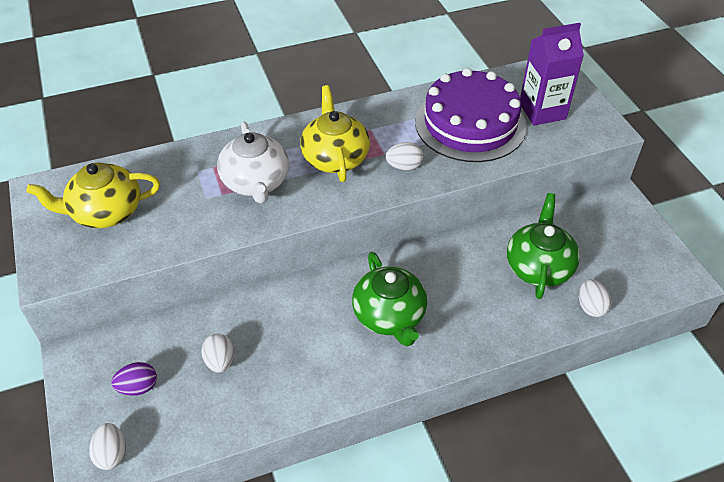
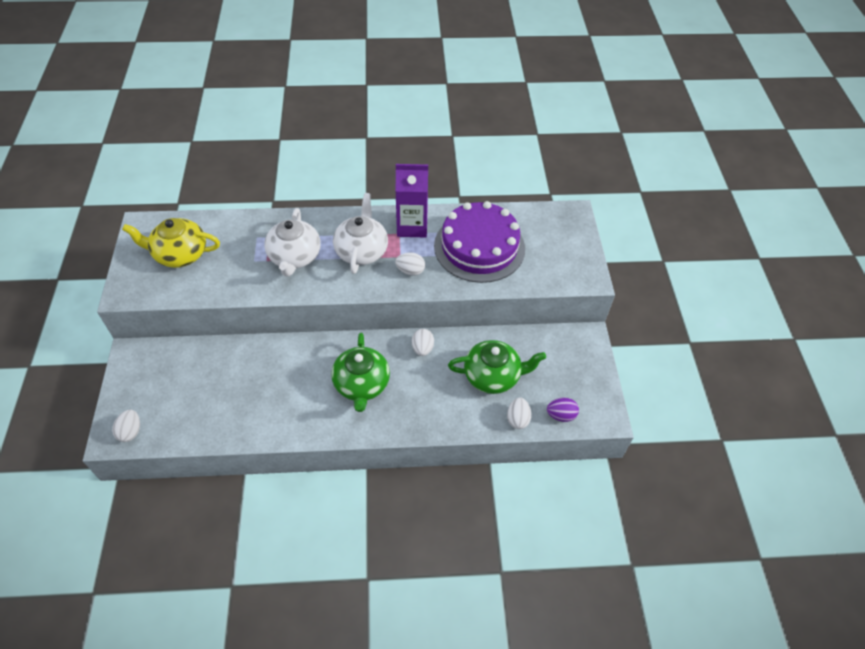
camera: 15 degrees right, 5 degrees up
(138, 387) = (165, 389): purple egg -> purple egg (561, 415)
(220, 361) = (227, 385): white egg -> white egg (422, 348)
(335, 157) = (361, 251): yellow teapot -> white teapot
(539, 267) = (493, 376): green teapot -> green teapot turned 60 degrees clockwise
(542, 111) = (543, 249): purple carton -> purple carton (412, 226)

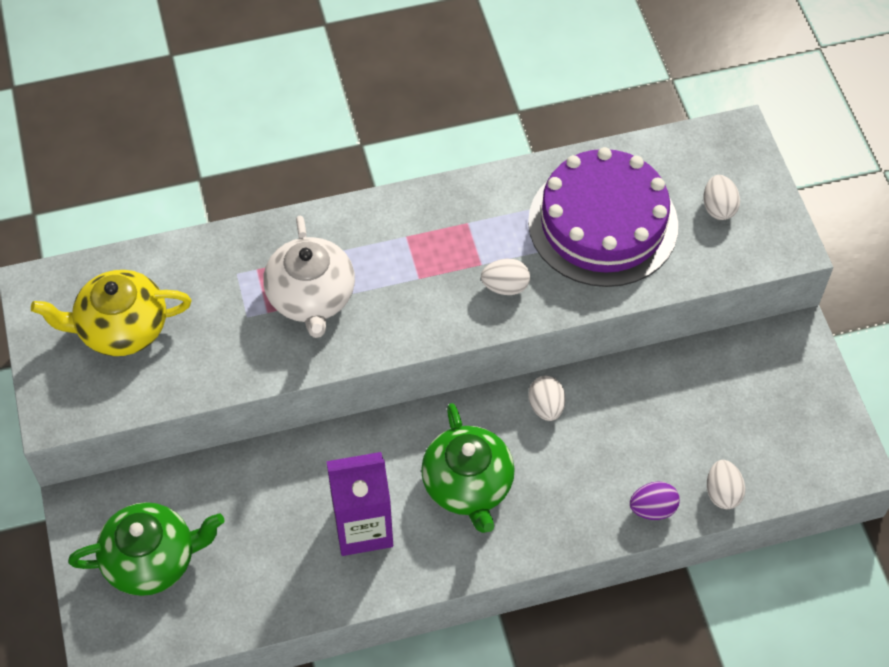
camera: 10 degrees left, 5 degrees up
(130, 431) = (130, 634): white egg -> white egg (718, 208)
(361, 251) = (416, 266): white teapot -> none
(412, 226) = (484, 206): purple carton -> purple carton (363, 528)
(493, 376) = (667, 431): green teapot -> green teapot (152, 559)
(561, 415) = (786, 473): purple egg -> purple egg (652, 509)

